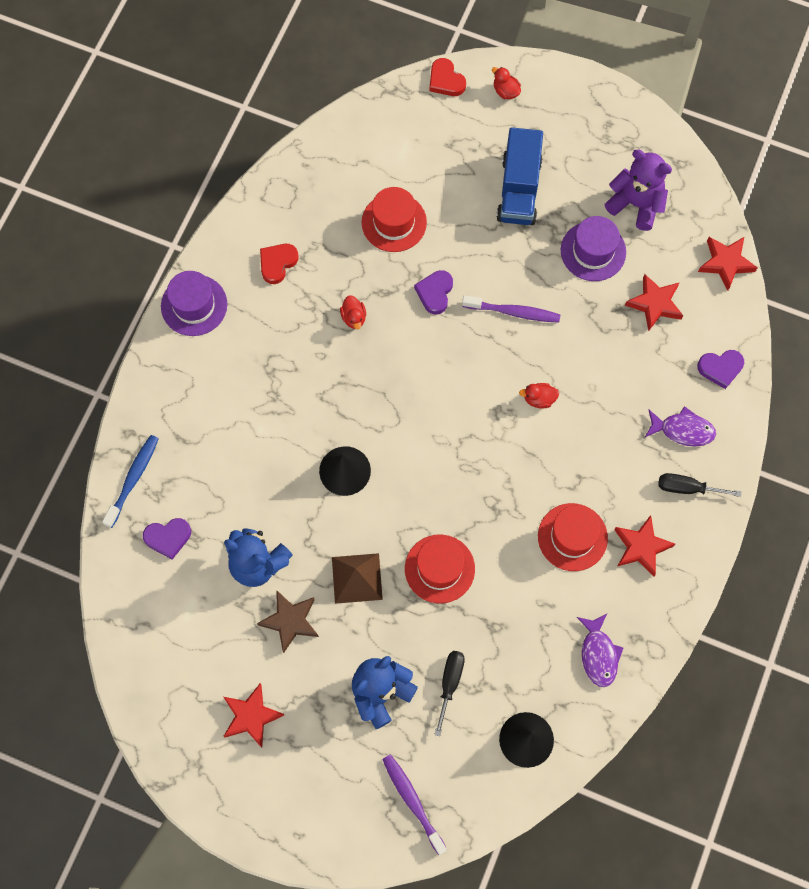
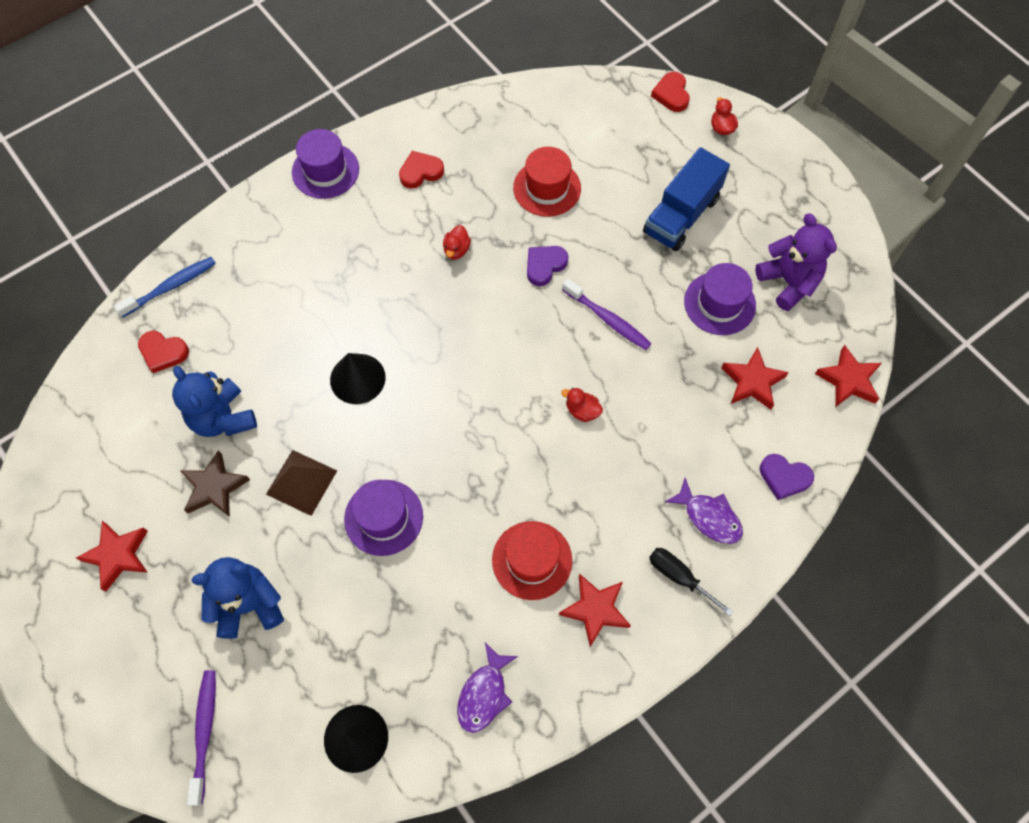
camera: 30 degrees right, 5 degrees down
(168, 538) = (163, 352): purple heart -> red heart
(439, 569) = (383, 517): red hat -> purple hat
(450, 683) = (319, 635): black screwdriver -> none

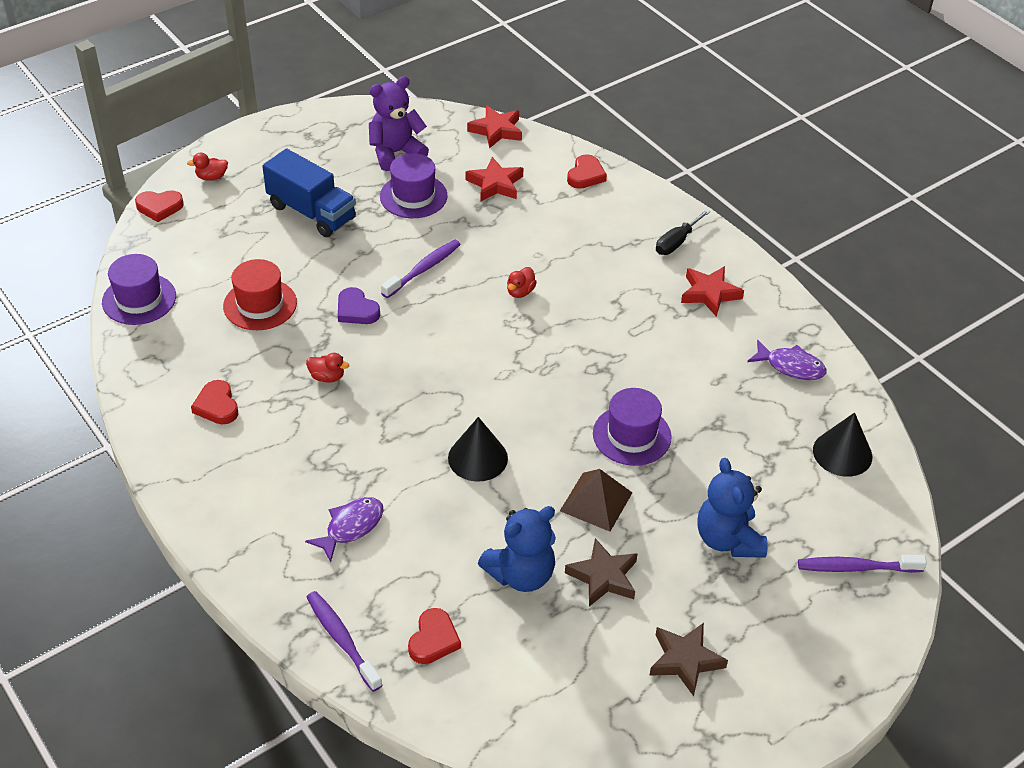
camera: 90 degrees left, 20 degrees down
(118, 555) = (685, 660): red star -> brown star
(171, 286) = (342, 639): blue toothbrush -> purple toothbrush
(325, 170) = (196, 492): purple hat -> purple hat (139, 299)
(532, 560) = (668, 331): red hat -> none
(709, 517) = (622, 221): purple fish -> purple fish (351, 527)
(784, 477) = (586, 175): purple heart -> red heart

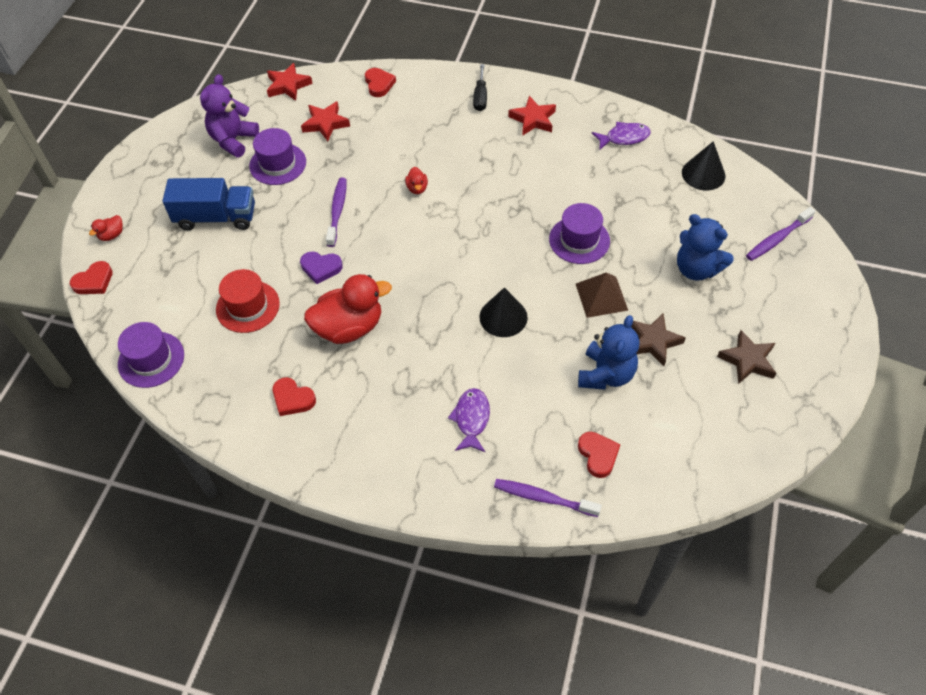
camera: 35 degrees left, 10 degrees up
(327, 377) = (349, 327): red duck -> red duck, size x2.32

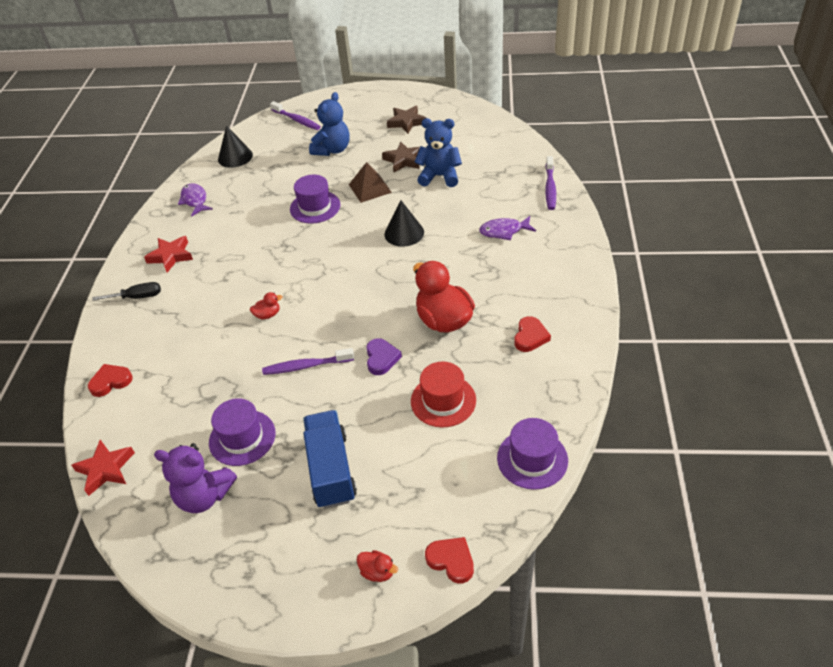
camera: 100 degrees left, 10 degrees down
(325, 124) = (175, 412): red star -> none
(598, 455) = (506, 170): red heart -> none

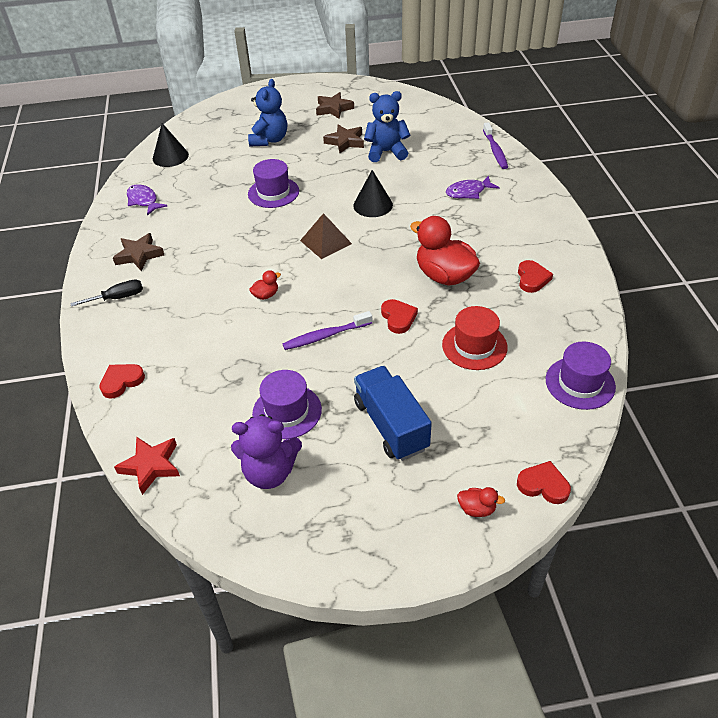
camera: 15 degrees left, 0 degrees up
(171, 256) = (139, 255): red star -> brown star
(297, 120) = (222, 117): purple toothbrush -> none
(370, 188) = (322, 170): brown pyramid -> brown pyramid (325, 242)
(381, 358) = (398, 318): purple heart -> red heart

